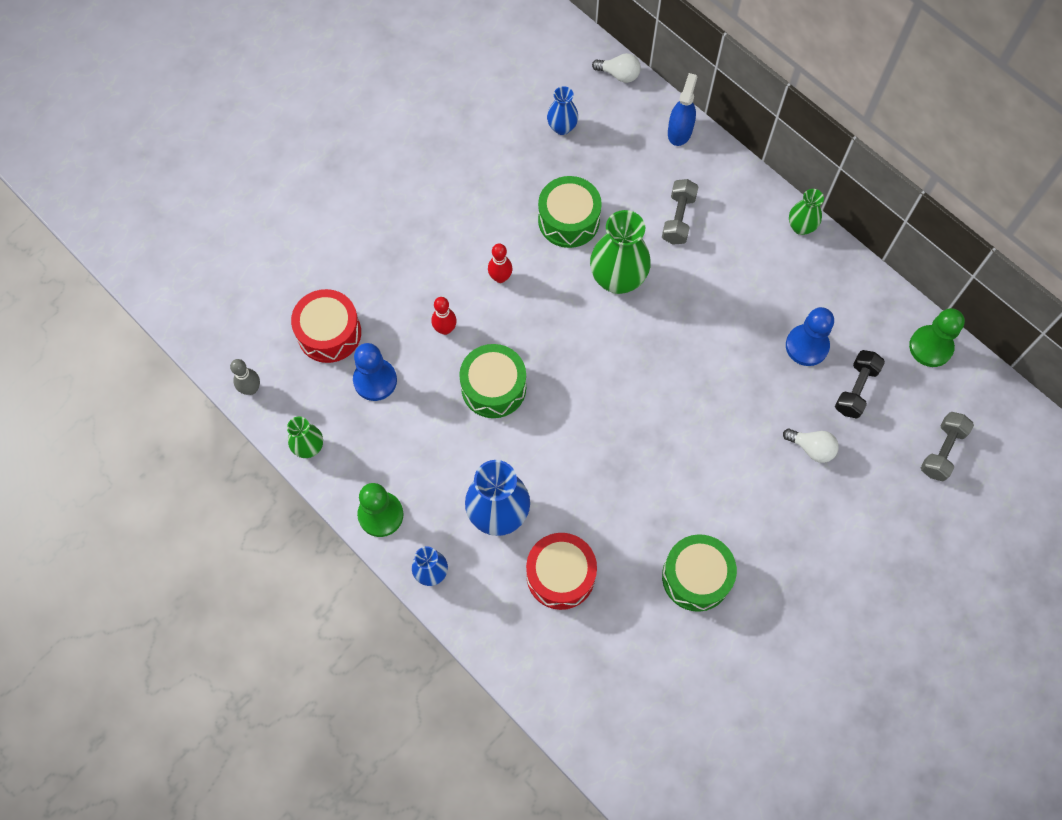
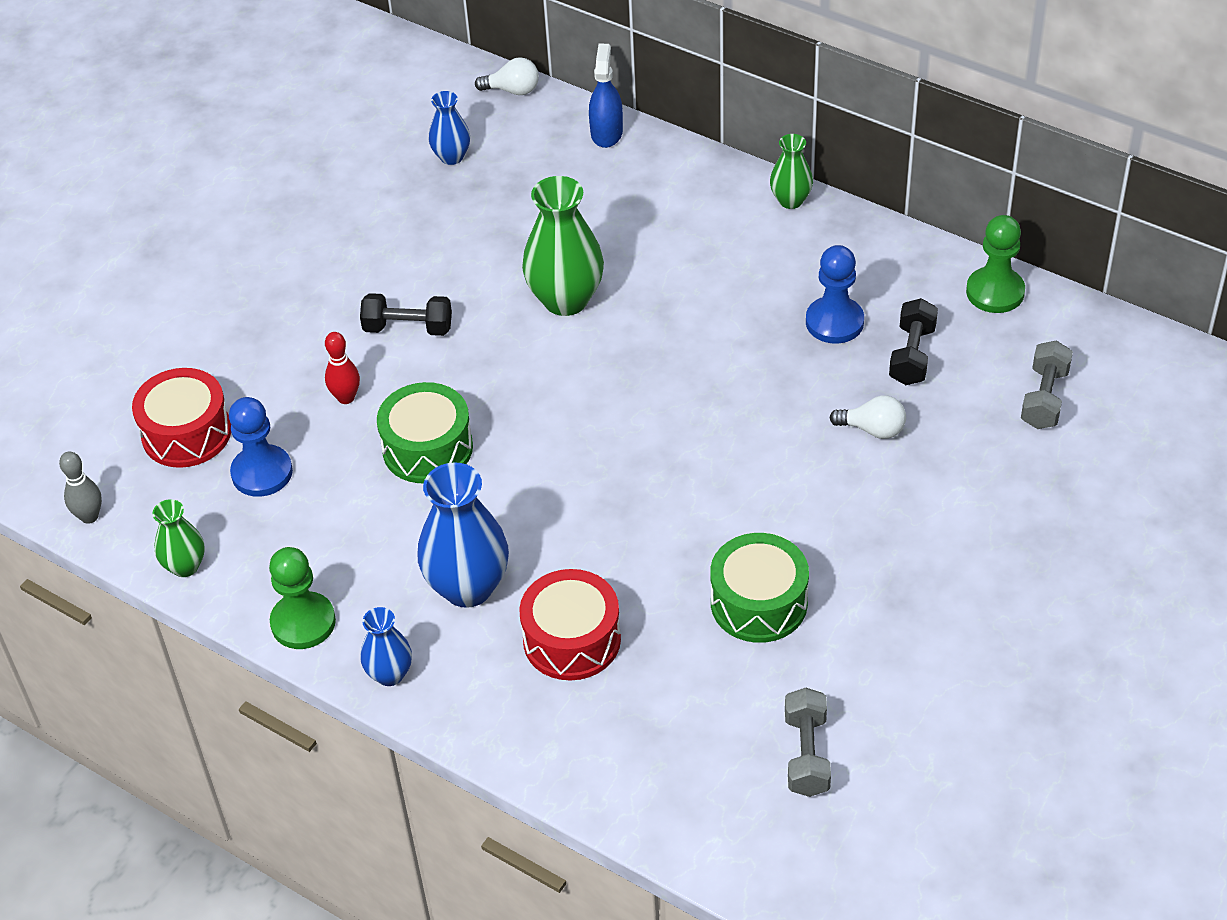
camera: 10 degrees left, 20 degrees down
(500, 277) = (408, 328): red bowling pin -> black dumbbell
(568, 220) = (485, 250): green drum -> none
(678, 218) = (629, 222): grey dumbbell -> grey dumbbell (806, 754)

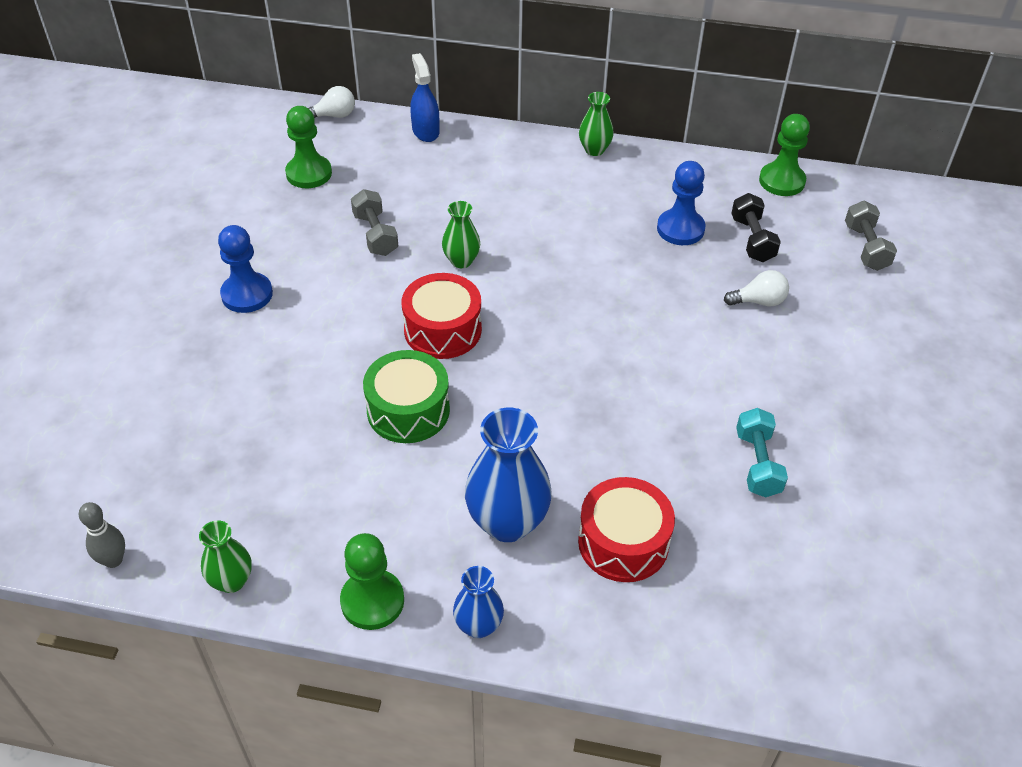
camera: 25 degrees left, 0 degrees up
(186, 433) = (177, 455): red drum -> red drum (442, 330)
(262, 473) = (267, 472): blue pawn -> blue pawn (247, 294)
(346, 398) = (313, 386): red bowling pin -> none
(408, 328) = (340, 314): black dumbbell -> none
(451, 157) = (309, 173): blue vase -> green pawn
(566, 300) = (461, 261): green vase -> green vase, size x0.55
(759, 603) = (757, 463): green drum -> turquoise dumbbell
(806, 754) = (875, 583): grey dumbbell -> grey dumbbell (375, 234)

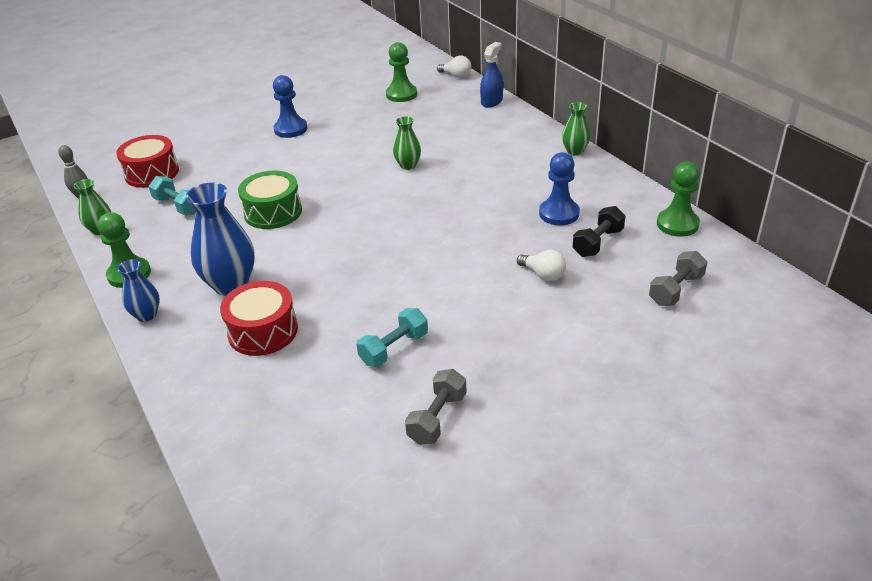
camera: 50 degrees right, 10 degrees down
(278, 481) = (177, 206): none -> turquoise dumbbell
(375, 234) = (387, 134): grey dumbbell -> grey dumbbell (437, 418)
(442, 330) = (346, 189): red drum -> red drum (152, 173)

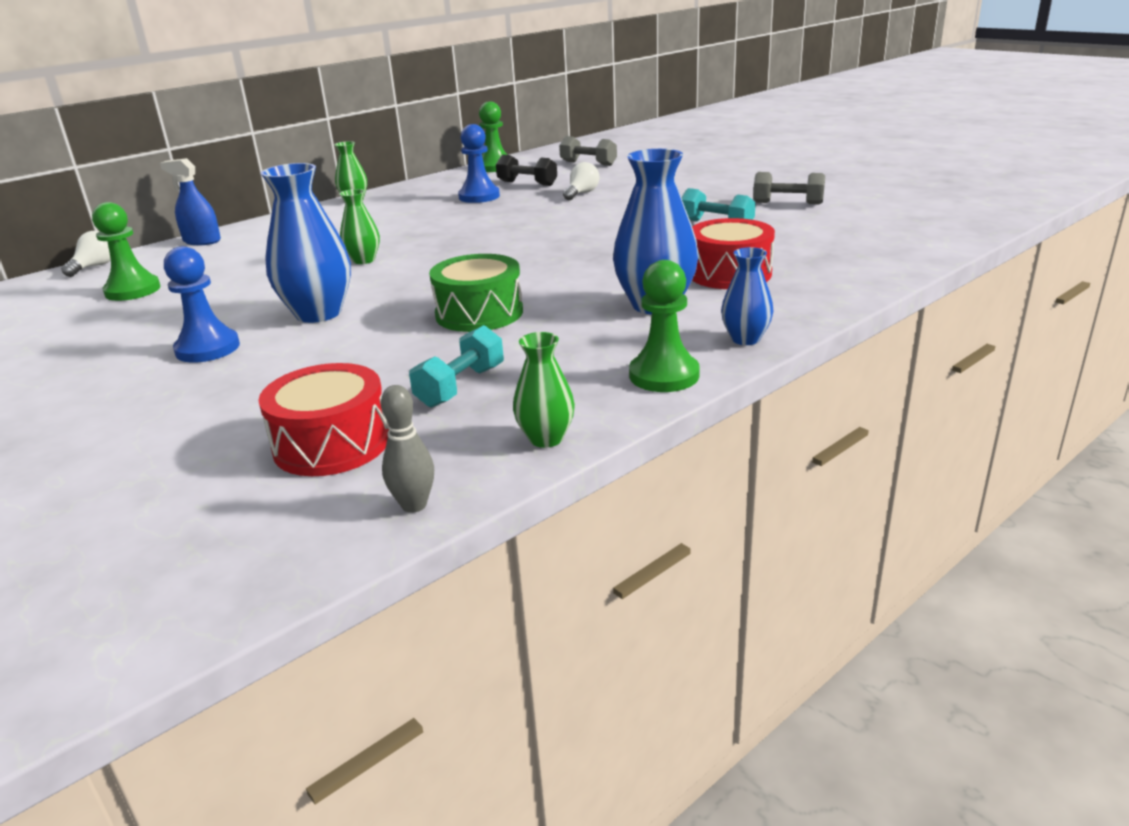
camera: 100 degrees left, 10 degrees down
(317, 156) = (318, 313): none -> blue vase

